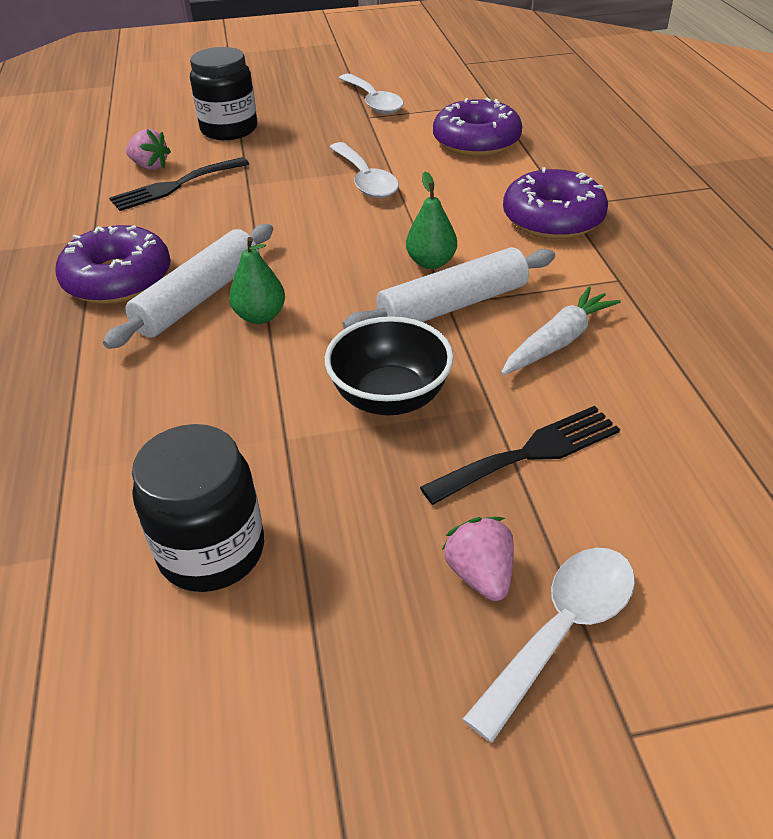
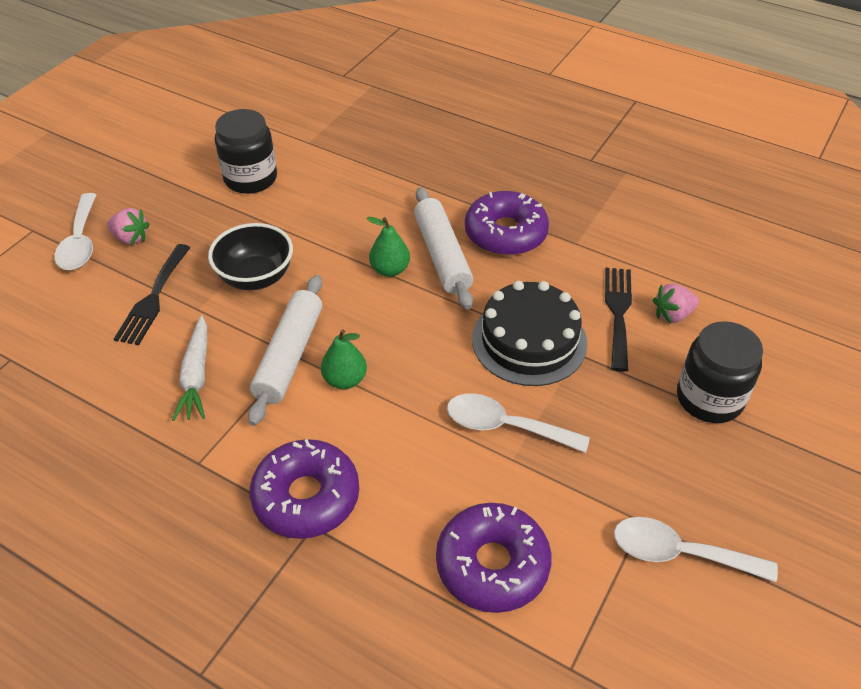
camera: 130 degrees right, 5 degrees up
(261, 206) = (529, 341): none -> black cake

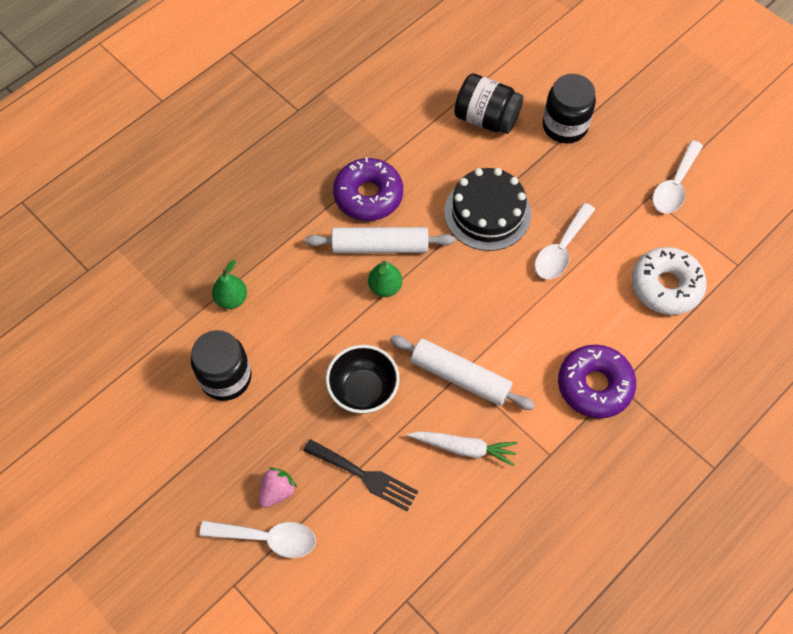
camera: 75 degrees left, 15 degrees up
(345, 380) = (494, 342): green pear -> green pear (231, 299)
(492, 564) = (665, 286): purple donut -> white donut
(618, 312) = (475, 150): black fork -> none
(672, 315) = (486, 118): pink strawberry -> black jar

